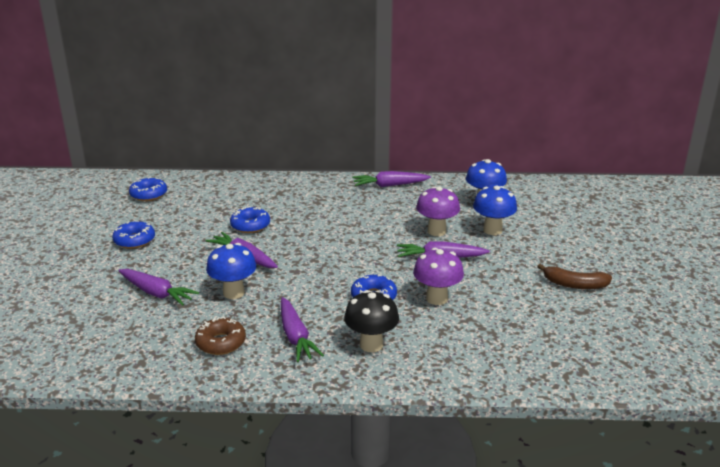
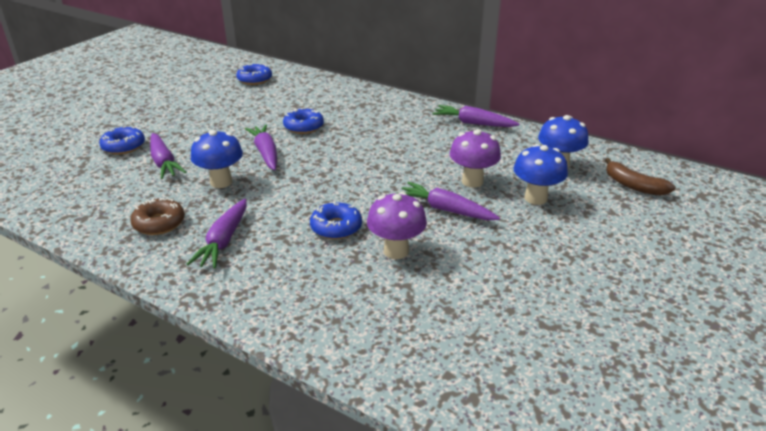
camera: 30 degrees right, 5 degrees up
(134, 240) = (200, 114): blue donut -> blue donut (123, 146)
(371, 345) = (280, 275): black mushroom -> none
(575, 284) = (571, 290): brown banana -> brown banana (633, 186)

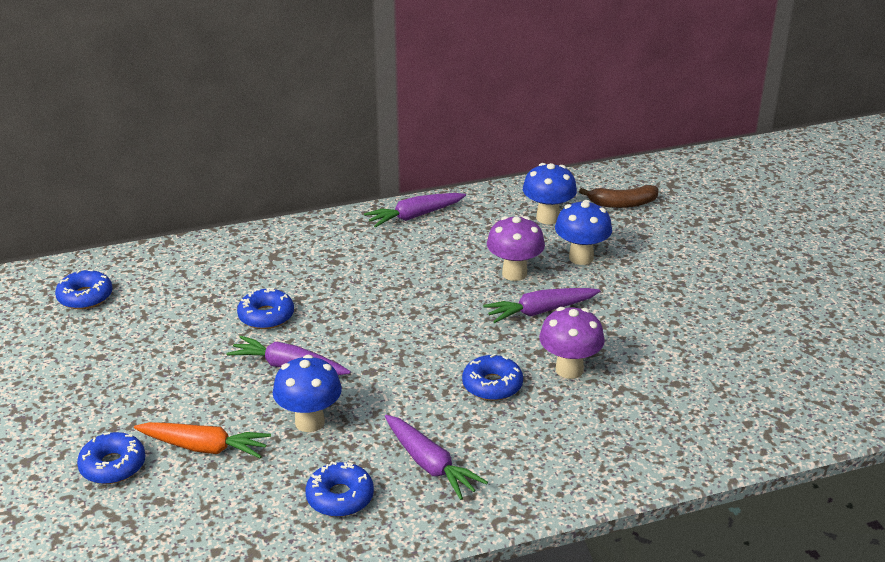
camera: 50 degrees left, 0 degrees up
(159, 223) = (340, 497): brown donut -> blue donut
(164, 162) = (204, 447): purple carrot -> orange carrot

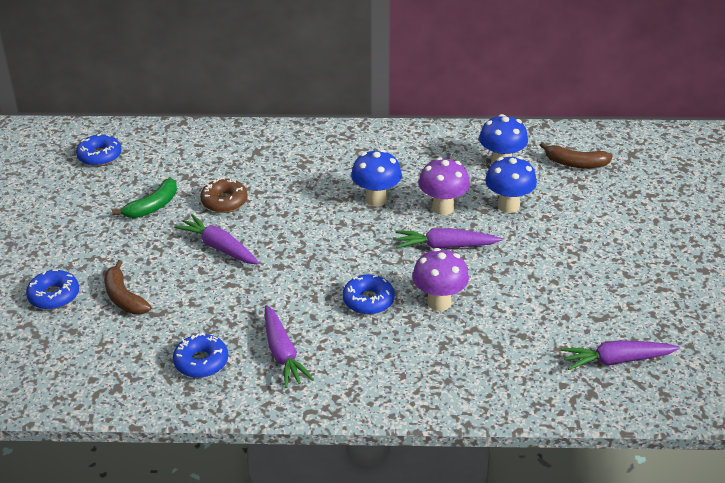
camera: 20 degrees right, 5 degrees up
(182, 338) = (153, 206): none -> green banana
(204, 447) = (124, 298): orange carrot -> brown banana
(266, 316) = (224, 201): blue donut -> brown donut
(309, 422) = (211, 296): blue mushroom -> blue mushroom (376, 199)
(415, 216) = (389, 139): purple carrot -> purple carrot (616, 360)

